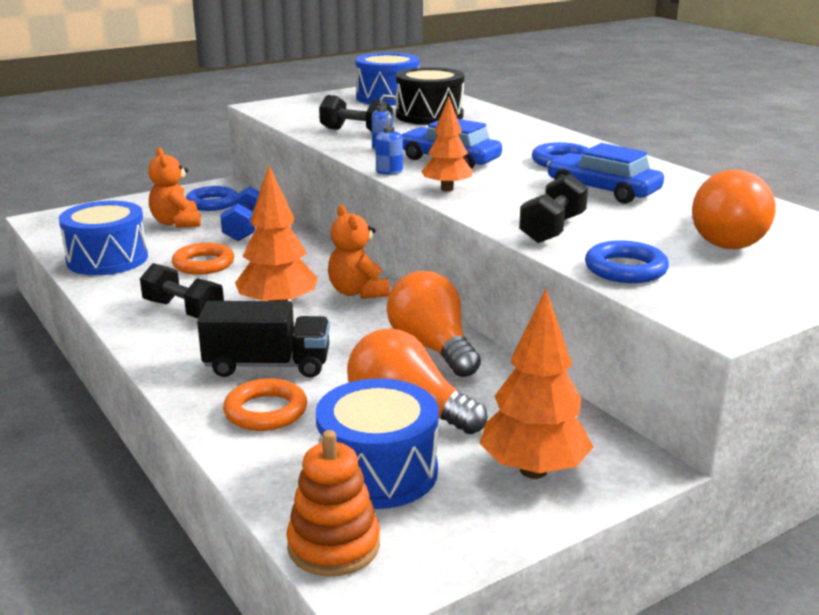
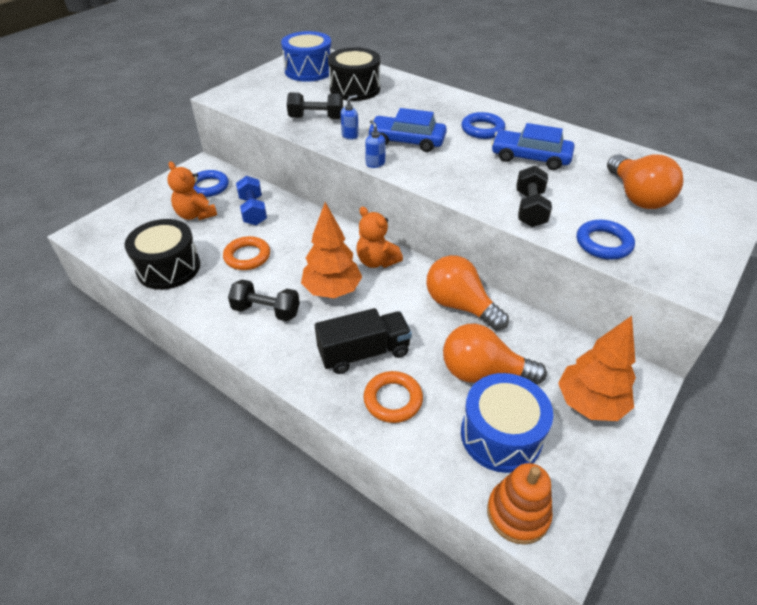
camera: 20 degrees left, 20 degrees up
(107, 259) = (168, 268): blue drum -> black drum
(447, 189) = (430, 177): orange tree -> none

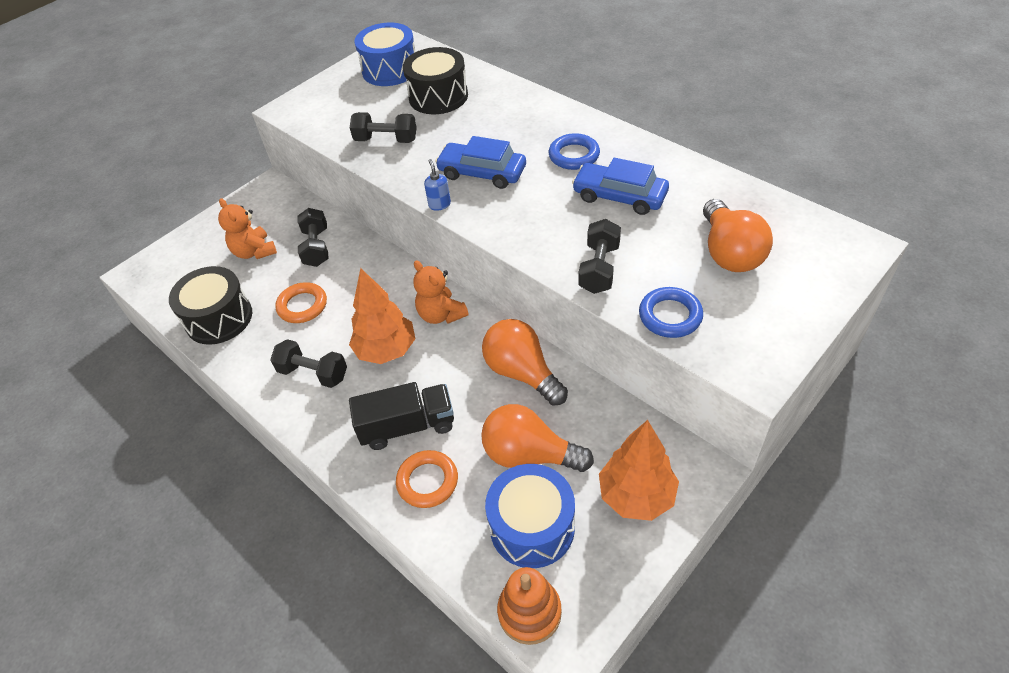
camera: 10 degrees right, 5 degrees up
(209, 186) = (272, 215): blue ring -> none
(253, 211) = (316, 247): blue dumbbell -> black dumbbell
(350, 135) = (419, 165): blue soap dispenser -> none

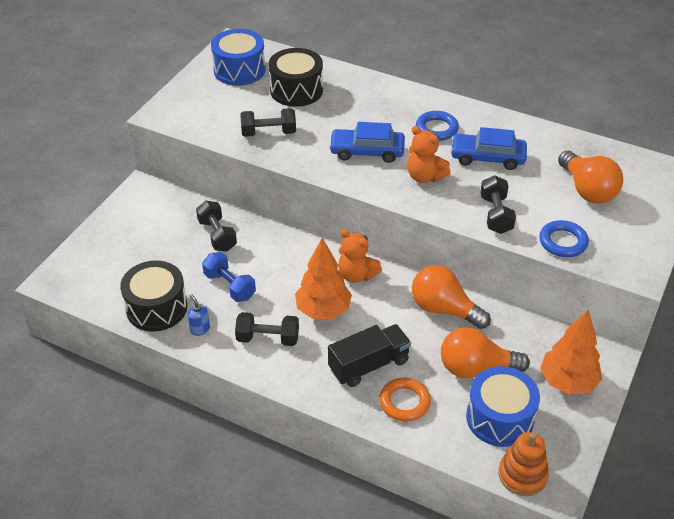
camera: 20 degrees left, 5 degrees down
(254, 252) = (159, 247): orange teddy bear -> orange teddy bear (424, 176)
(302, 306) = (230, 286): orange ring -> blue dumbbell
(439, 204) = (343, 181): blue soap dispenser -> blue soap dispenser (200, 329)

